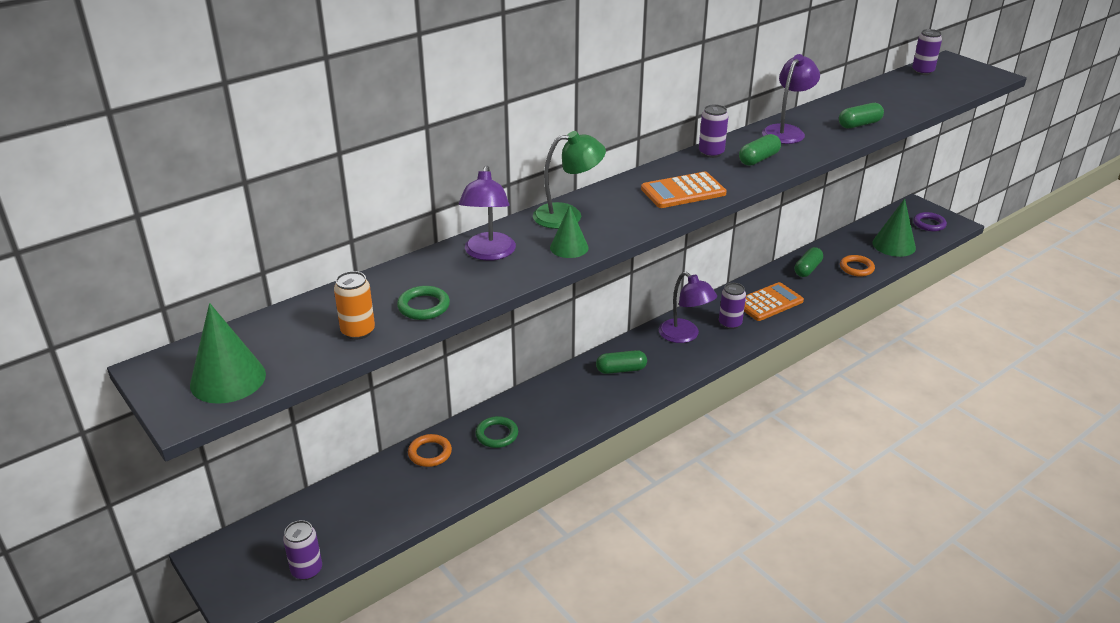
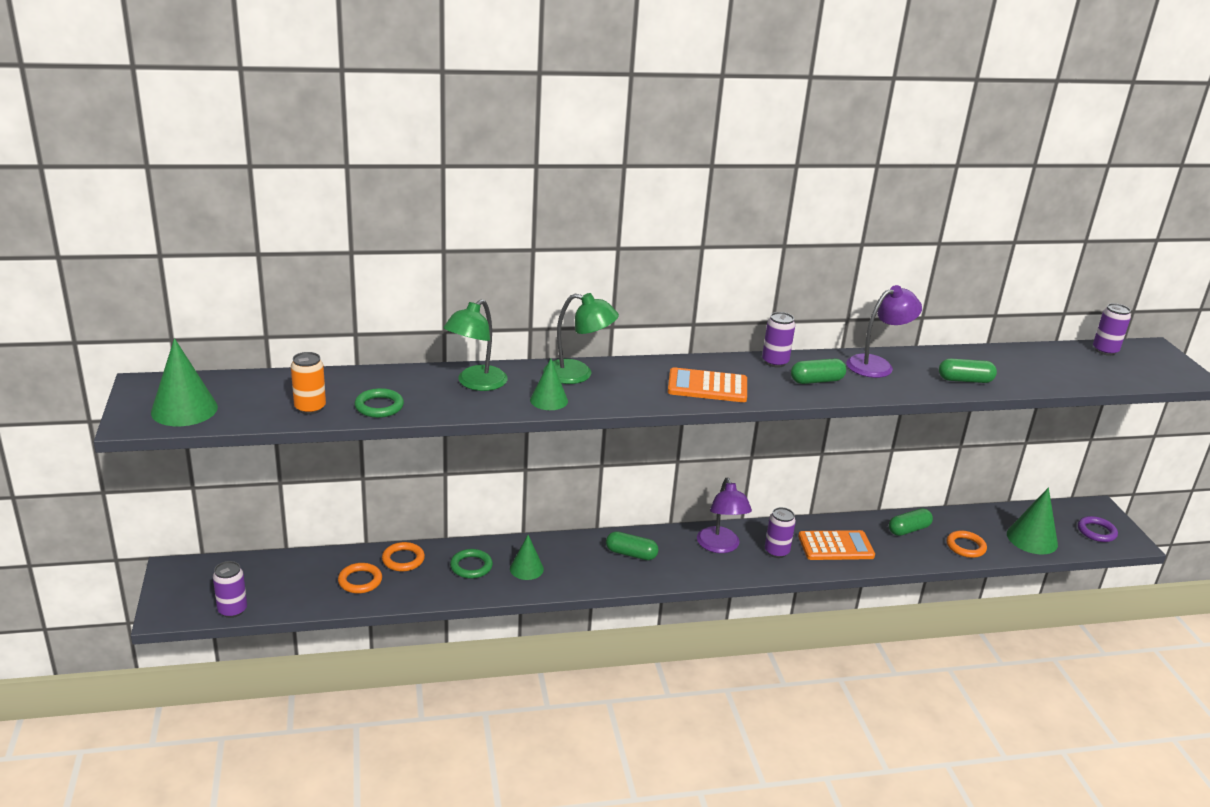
camera: 25 degrees right, 5 degrees down
(407, 489) = (360, 581): none -> orange ring
(488, 253) = (476, 383): purple lamp -> green lamp
(546, 417) = (526, 569): none -> green cone

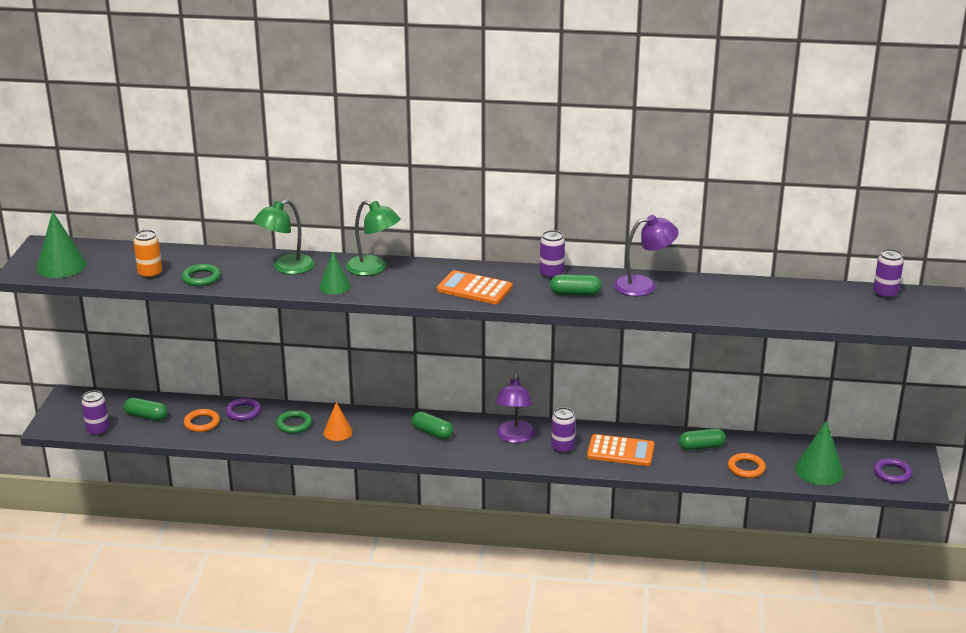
camera: 20 degrees right, 0 degrees up
(403, 559) = (243, 412): orange ring -> purple ring
(526, 569) = (338, 432): green cone -> orange cone
(965, 380) = (714, 306): green capsule -> green capsule (146, 416)

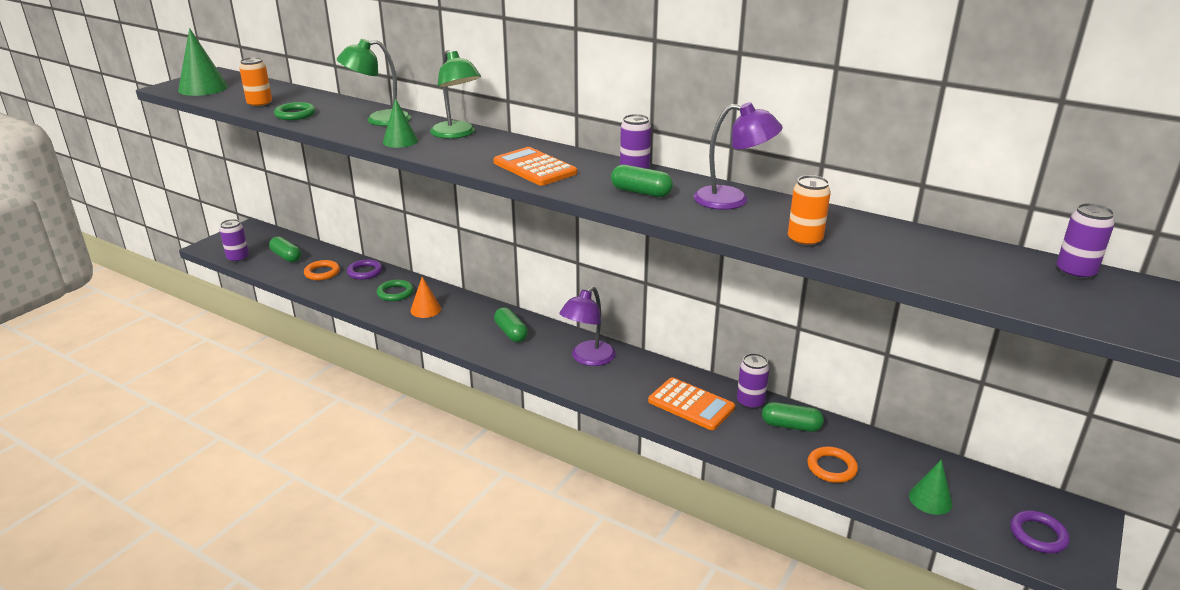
camera: 25 degrees right, 0 degrees up
(562, 448) = (629, 383): purple can -> purple can (750, 402)
(716, 308) = (804, 241): none -> orange can
(819, 470) = (930, 499): green cone -> green cone, size x0.63

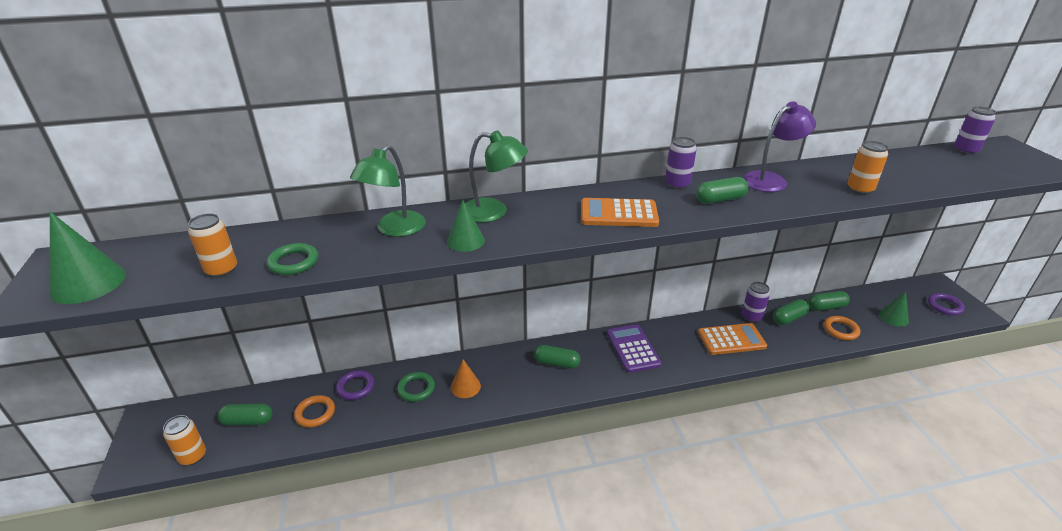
camera: 45 degrees left, 5 degrees up
(238, 258) = (193, 456): purple can -> orange can
(588, 359) = (633, 348): purple lamp -> purple calculator
(859, 443) = (826, 307): none -> green capsule

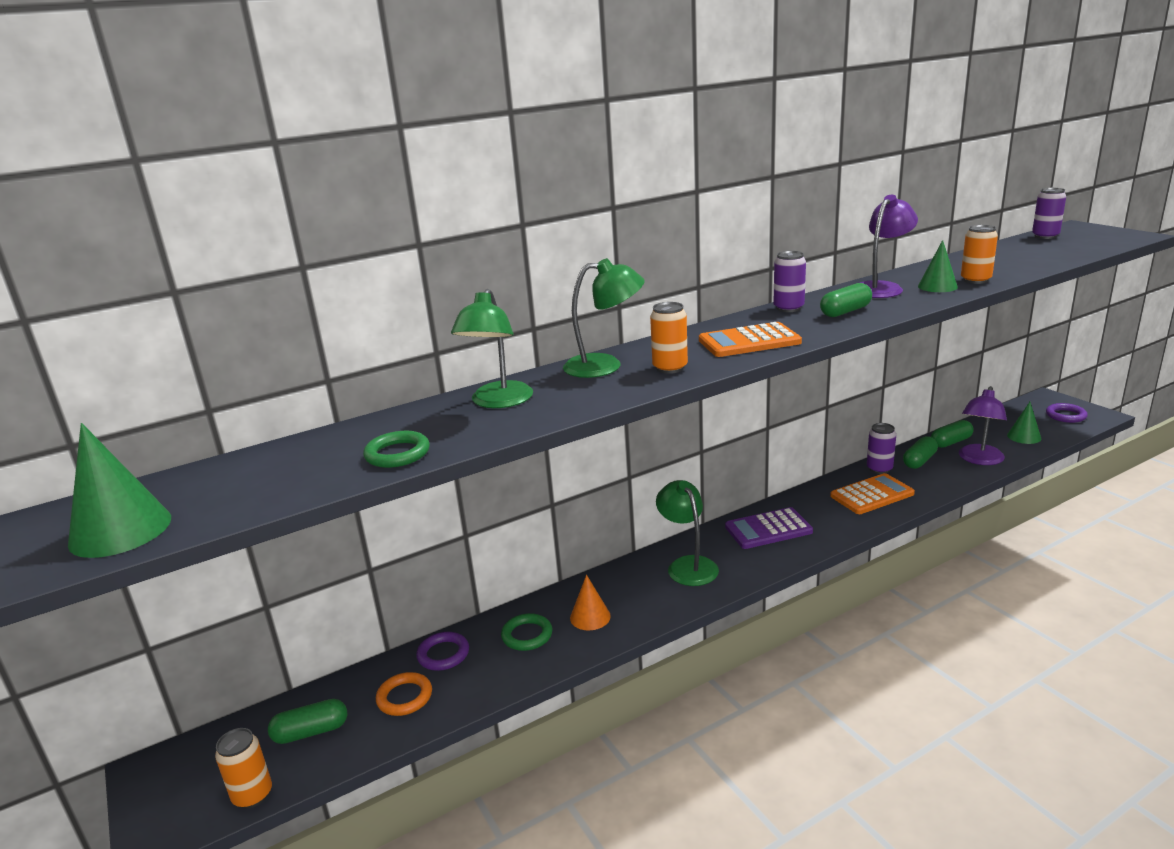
camera: 15 degrees left, 10 degrees down
(221, 270) = (305, 480): orange can -> orange can (670, 368)
(465, 241) = (597, 395): green cone -> green cone (937, 286)
(556, 363) = (688, 565): green capsule -> green lamp
(633, 348) = (768, 529): purple calculator -> purple calculator turned 75 degrees counterclockwise
(840, 330) = (979, 460): orange ring -> purple lamp

